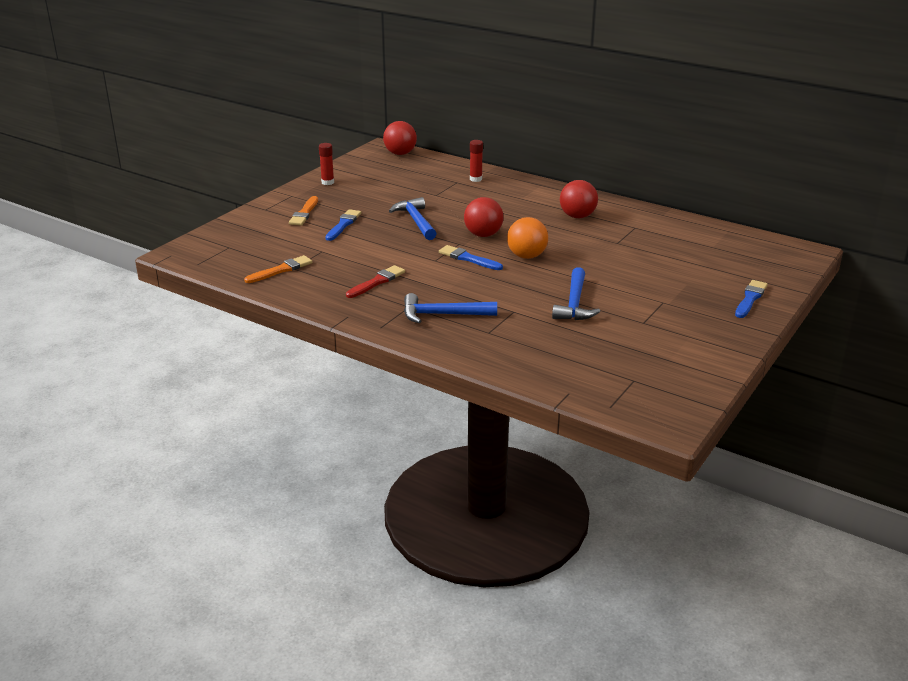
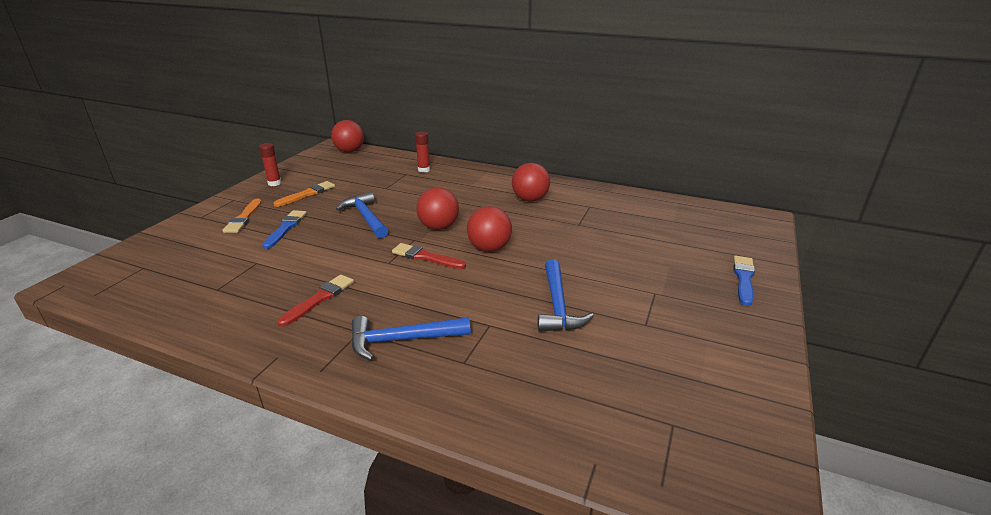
camera: 10 degrees left, 0 degrees up
(281, 270) = (200, 293): orange brush -> orange brush (307, 194)
(468, 258) = (426, 257): blue brush -> red brush
(526, 256) = (489, 248): orange ball -> red ball

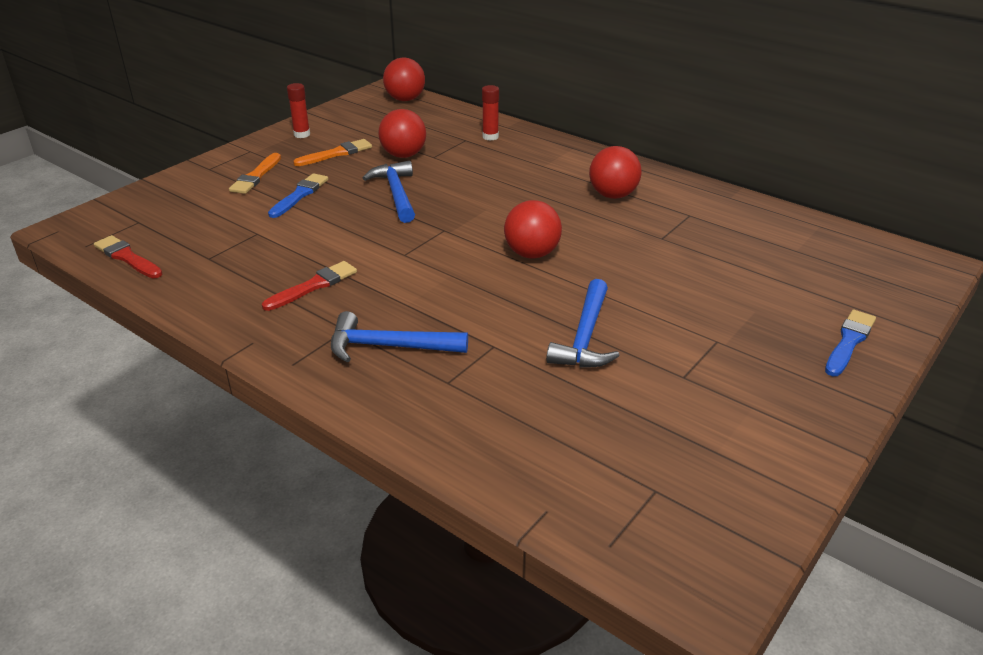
camera: 15 degrees right, 5 degrees up
(426, 257) = (450, 254): red brush -> red brush (127, 257)
(438, 227) = (480, 218): red ball -> red ball (403, 155)

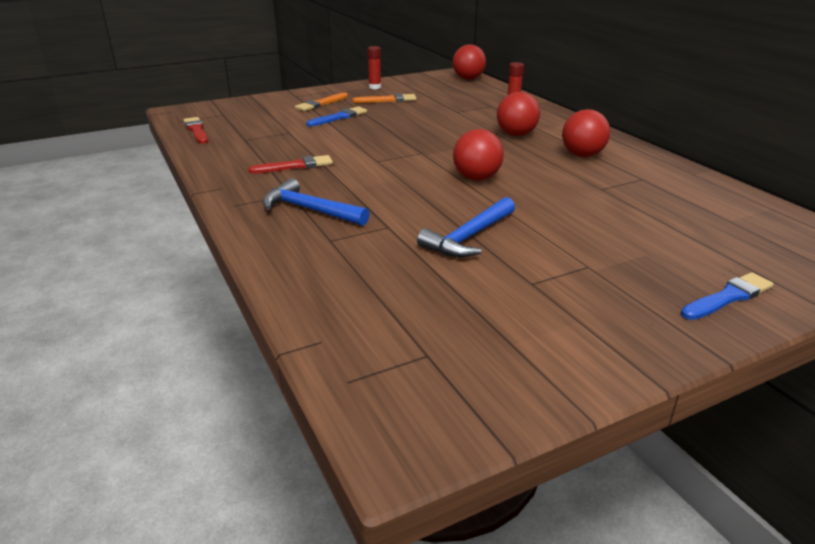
camera: 25 degrees right, 5 degrees down
(396, 193) = (407, 127): blue hammer -> none
(403, 155) = (435, 107): red ball -> red ball (516, 134)

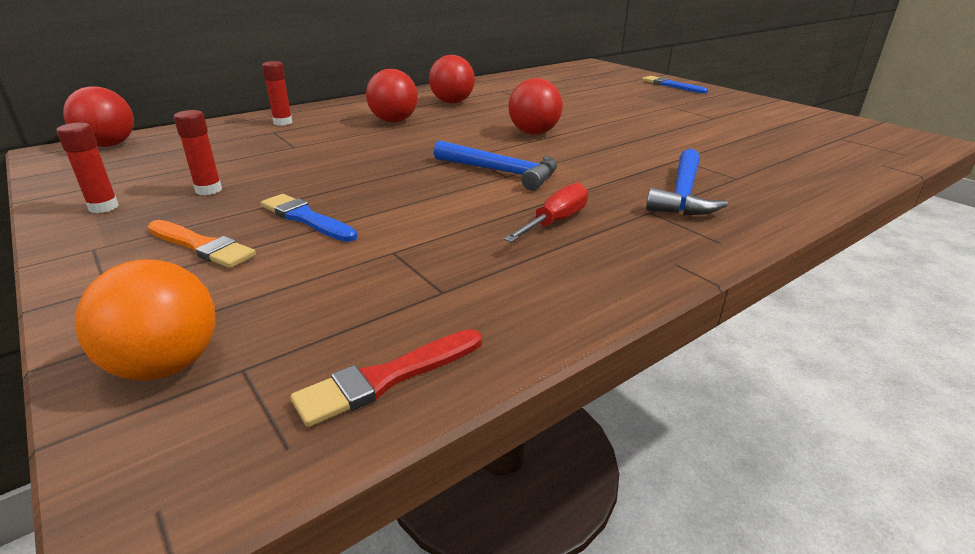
camera: 100 degrees left, 0 degrees up
(235, 106) = (166, 365): none -> orange ball
(295, 166) = (555, 222): red brush -> red screwdriver
(388, 100) = (208, 190): orange brush -> red glue stick
(469, 237) = (666, 133): blue hammer -> blue hammer (502, 172)

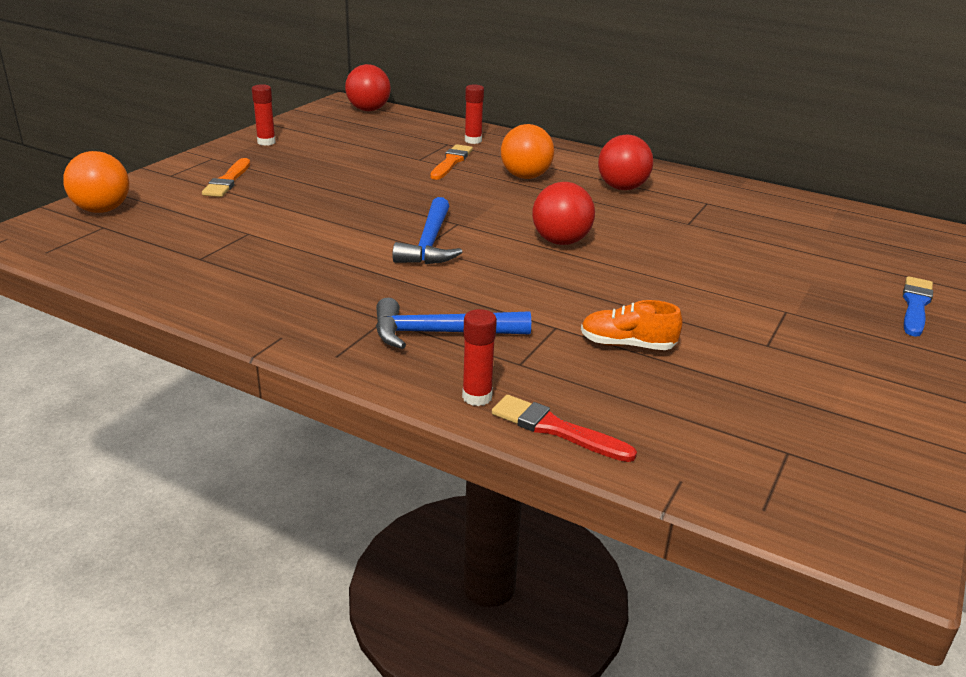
camera: 65 degrees right, 0 degrees up
(208, 190) = (311, 158): red glue stick -> red glue stick (477, 397)
(306, 218) = (284, 196): blue brush -> none
(322, 137) = (451, 162): none -> orange brush
(386, 378) = (101, 261): red brush -> red brush (556, 429)
(394, 121) = (525, 177): red ball -> orange ball
(555, 222) = (332, 280): red screwdriver -> none
(710, 145) = (627, 345): none -> orange shoe

